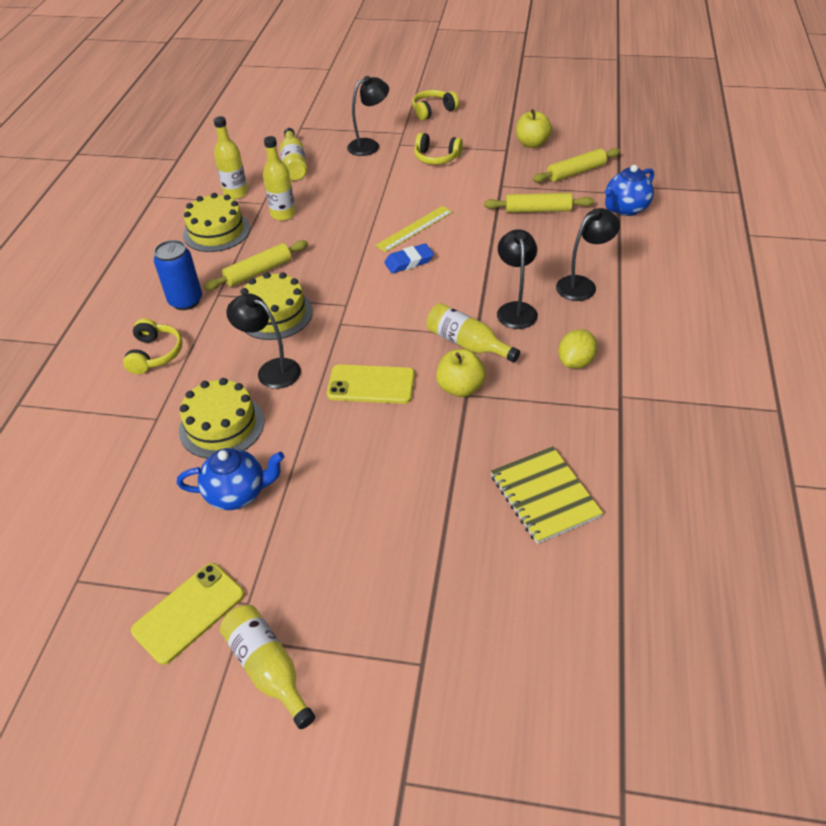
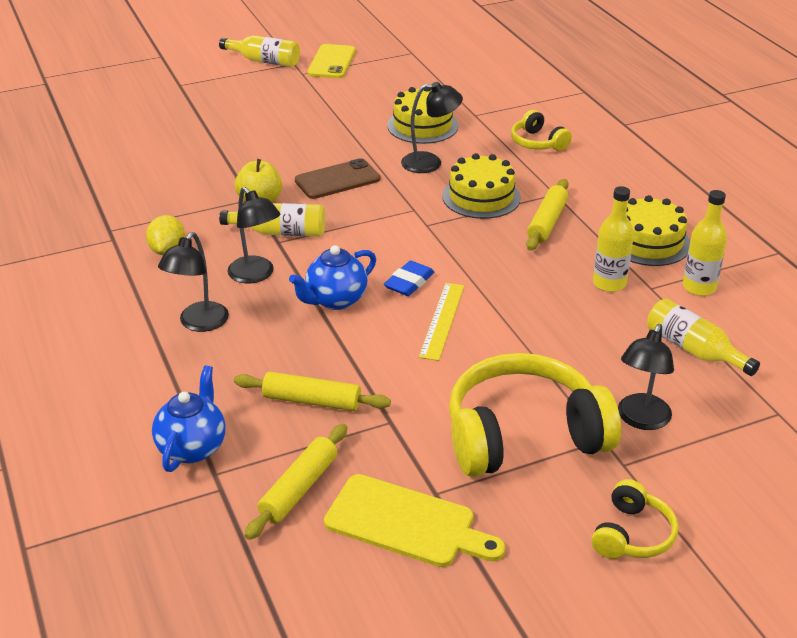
camera: 145 degrees right, 10 degrees down
(186, 301) = (574, 180): blue can -> none
(237, 493) = (365, 103): blue teapot -> blue teapot (335, 300)
(371, 385) = (337, 180): yellow phone -> brown phone
(436, 158) = (524, 435): yellow headphones -> yellow headphones, size x2.04
(532, 144) = (406, 523): yellow apple -> yellow cutting board
(538, 210) = (312, 401): yellow rolling pin -> yellow rolling pin turned 45 degrees clockwise
(544, 496) = (147, 164): yellow notebook -> none

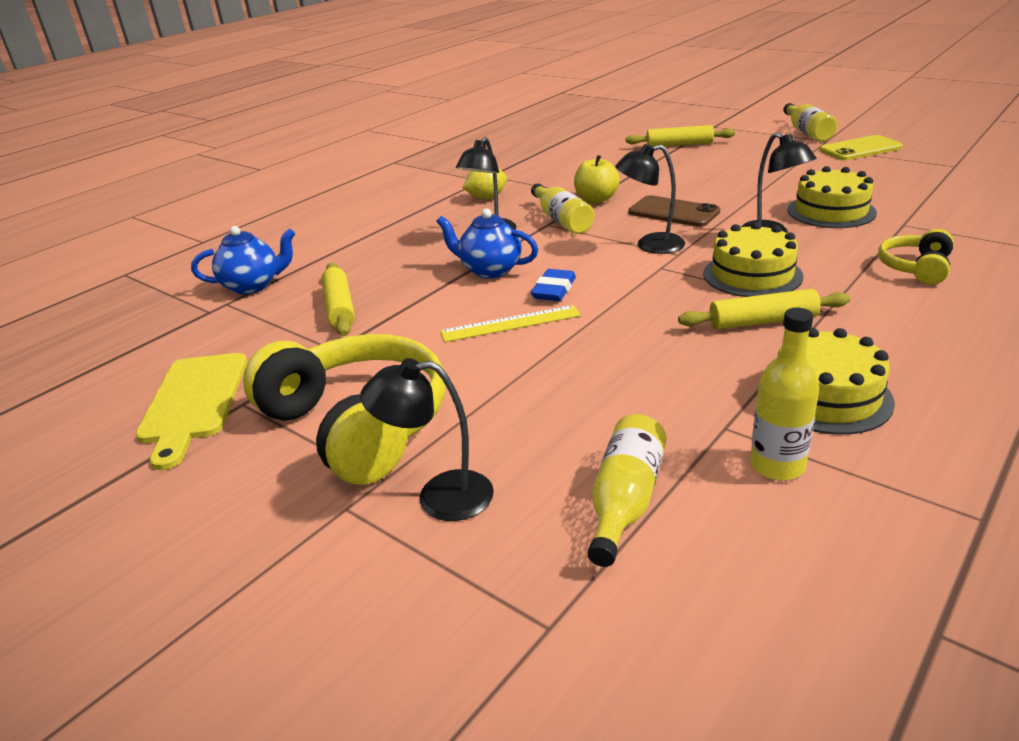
camera: 65 degrees right, 5 degrees down
(198, 323) = (406, 237): black lamp -> black lamp (650, 245)
(299, 488) = (221, 340): yellow rolling pin -> yellow rolling pin (679, 145)
(409, 282) = (554, 290): blue eraser -> blue eraser turned 75 degrees counterclockwise
(609, 283) = (694, 395): yellow bottle -> none
(632, 535) = (220, 551): yellow headphones -> none

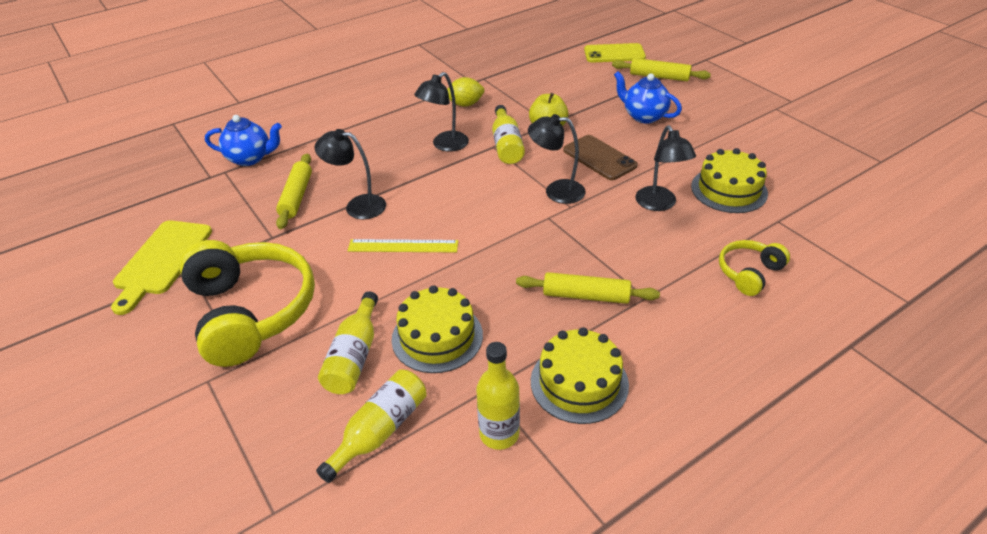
camera: 15 degrees right, 10 degrees up
(439, 497) = (267, 390): black lamp -> black lamp (357, 206)
(490, 270) = (421, 186): blue teapot -> blue teapot (644, 116)
(554, 290) = (454, 220): blue eraser -> none
(752, 275) = (613, 245): yellow cake -> yellow cake (437, 337)
(807, 132) = (782, 86): yellow bottle -> yellow bottle (354, 356)
(860, 149) = (813, 119): yellow phone -> yellow phone (614, 54)

